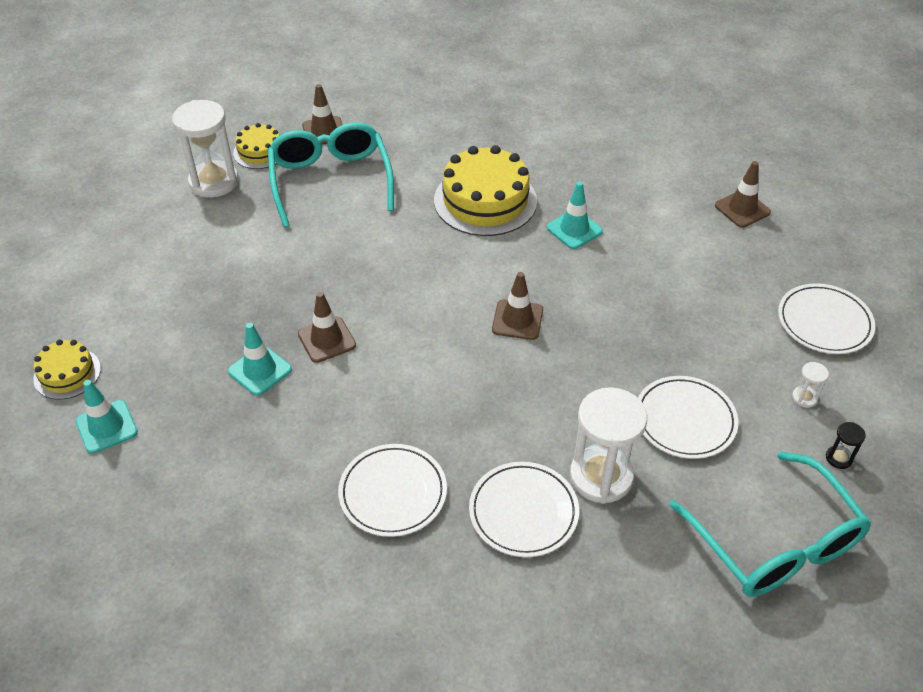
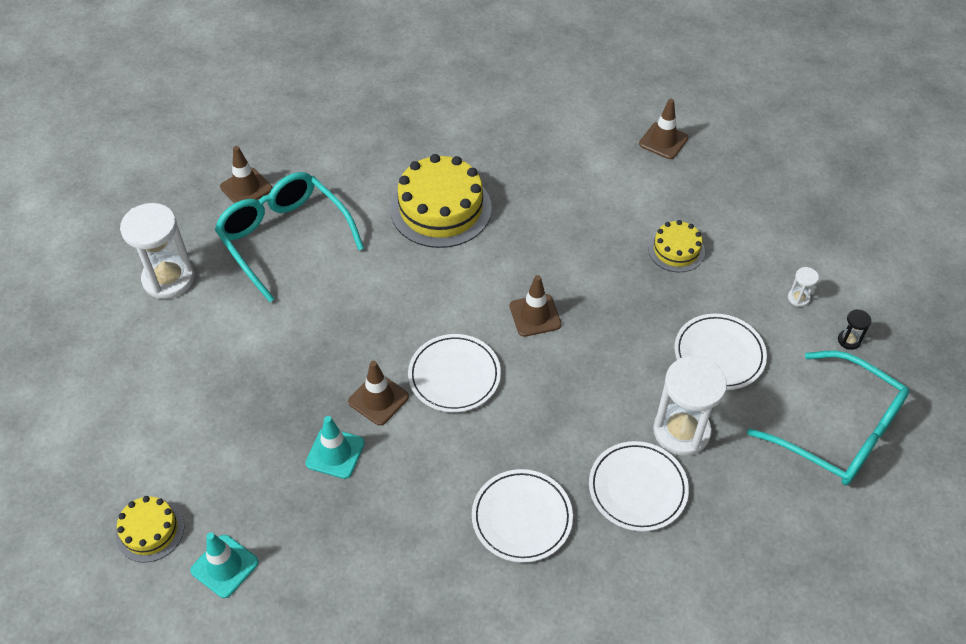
camera: 25 degrees left, 5 degrees up
(260, 152) = (195, 231): yellow cake -> yellow cake (676, 250)
(574, 229) = (535, 210): turquoise traffic cone -> none
(824, 322) = (779, 224): white plate -> white plate (454, 375)

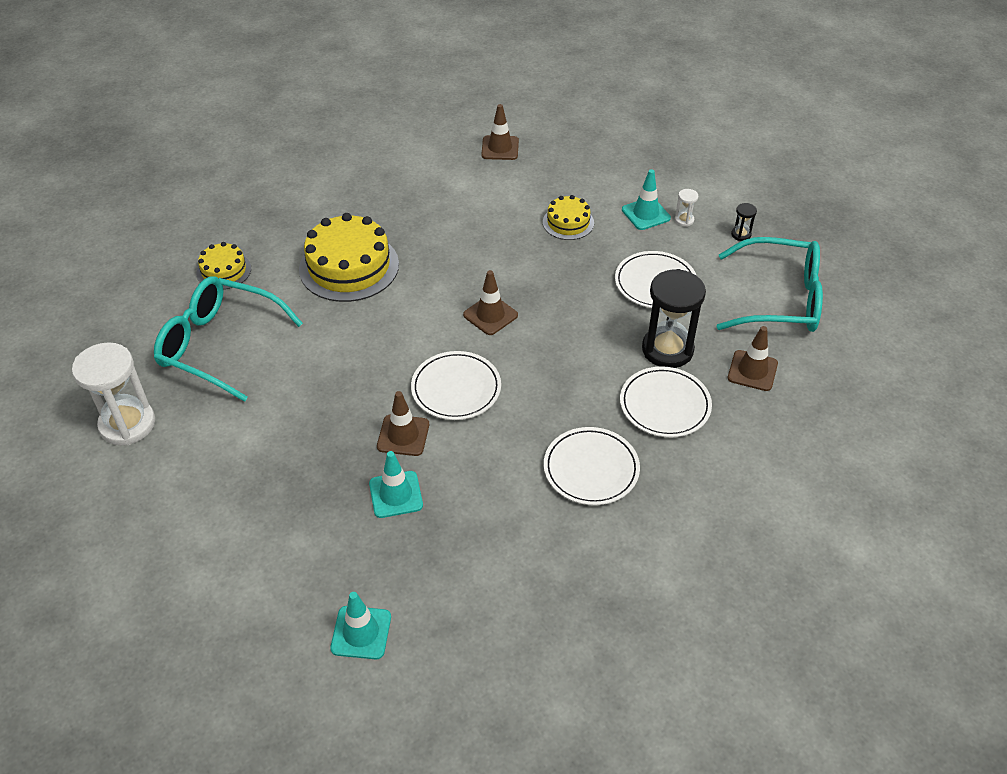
camera: 30 degrees left, 5 degrees down
(150, 530) = (266, 639): yellow cake -> yellow cake (224, 271)
(246, 188) = (151, 319): brown traffic cone -> brown traffic cone (752, 371)
(681, 431) = (667, 349): white hourglass -> black hourglass
(762, 274) = (645, 214): none -> turquoise traffic cone

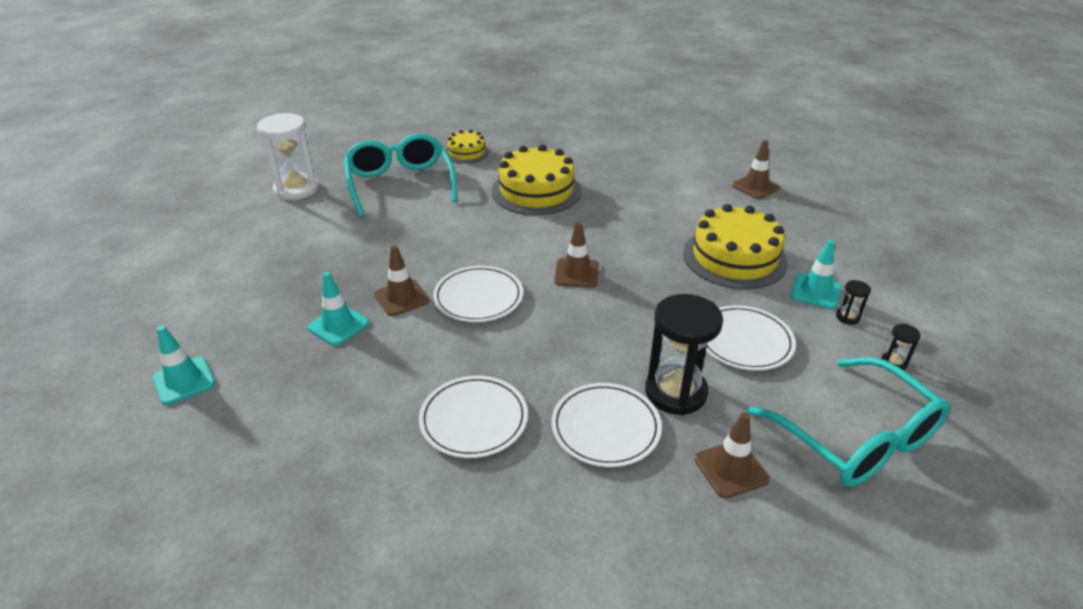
camera: 50 degrees right, 10 degrees down
(568, 222) = (734, 257): yellow cake -> yellow cake, size x1.85
(684, 220) = (847, 317): white hourglass -> black hourglass

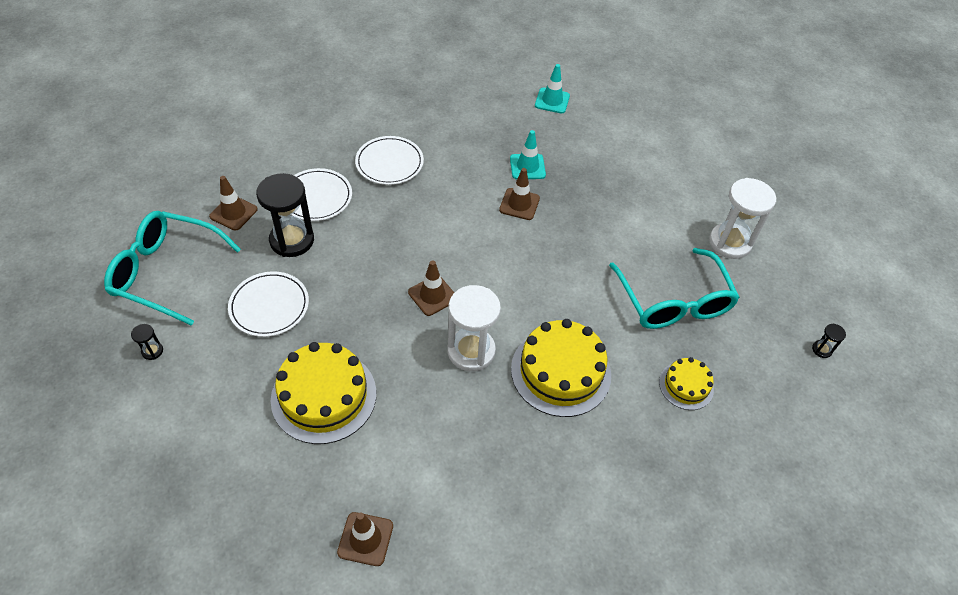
camera: 135 degrees right, 15 degrees up
(400, 183) = (673, 301): turquoise glasses -> turquoise glasses turned 45 degrees clockwise
(478, 297) = (474, 233): white plate -> none
(587, 228) = (471, 351): none -> white hourglass
(815, 292) = (235, 395): turquoise traffic cone -> none
(847, 317) = (199, 380): black hourglass -> black hourglass (821, 349)

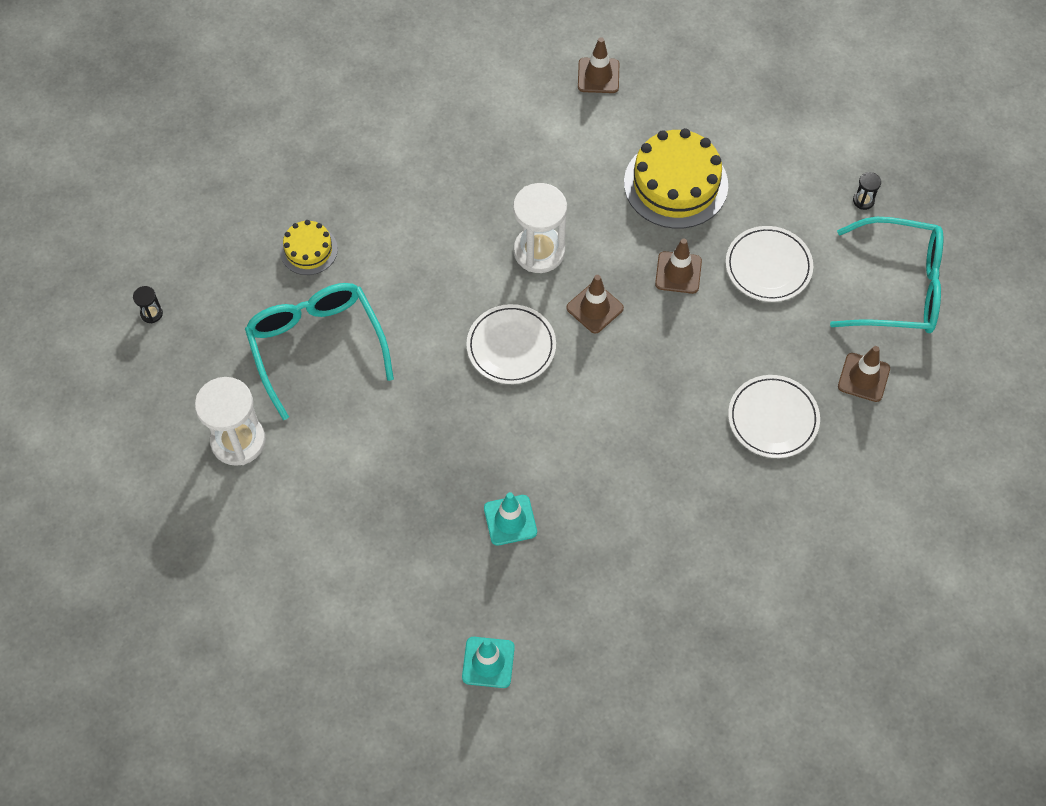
camera: 175 degrees right, 10 degrees up
(292, 240) = (778, 351): black hourglass -> none
(389, 163) = (698, 492): white plate -> white plate (511, 346)
(519, 204) = (513, 454): brown traffic cone -> brown traffic cone (678, 272)
(561, 371) = (441, 244): yellow cake -> none

